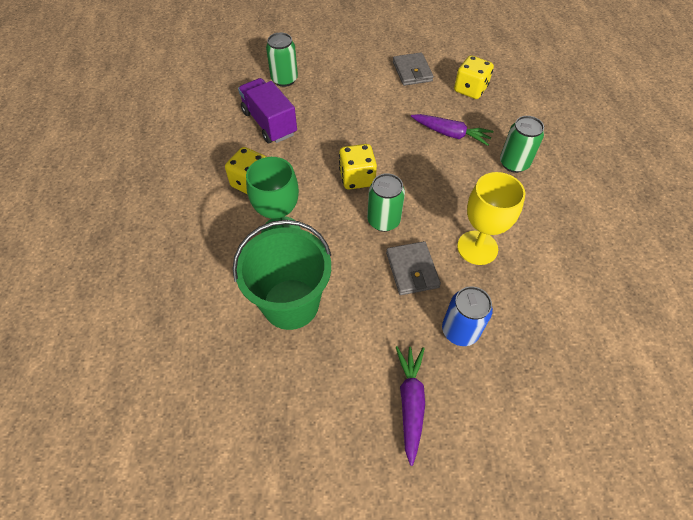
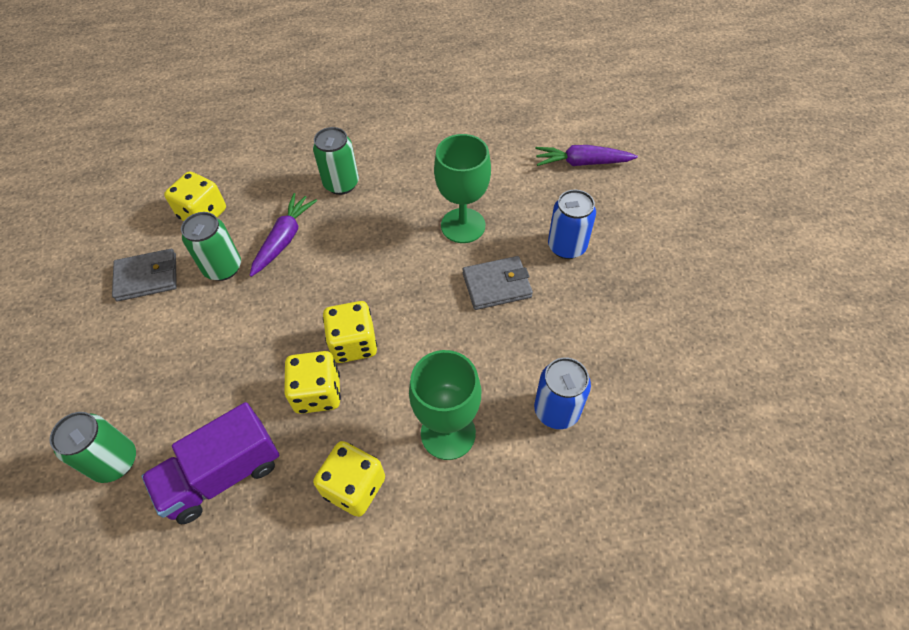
camera: 90 degrees left, 0 degrees up
(291, 304) = (556, 410): green bucket -> blue can
(319, 161) = (318, 393): none -> yellow dice
(383, 221) = (426, 313): green can -> green can (223, 268)
(410, 402) = (651, 290): purple carrot -> purple carrot (582, 163)
(477, 247) = (463, 225): yellow goblet -> green goblet

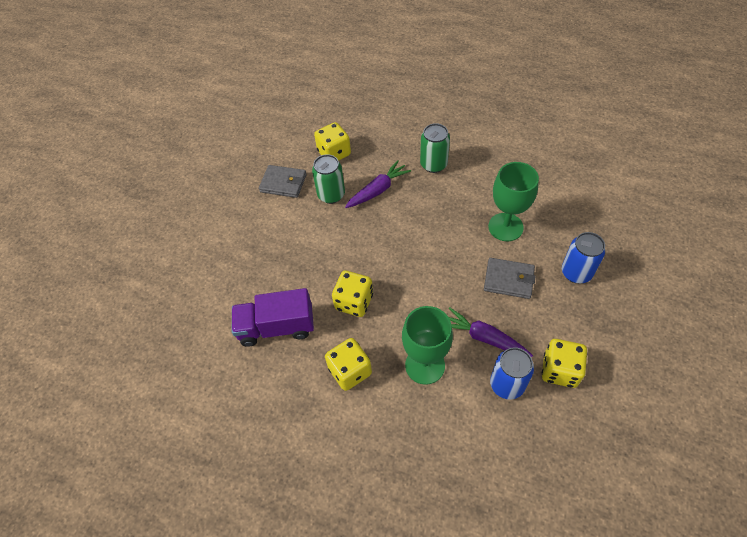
camera: 30 degrees right, 0 degrees up
(115, 461) = (221, 291): green can -> none
(353, 344) = (391, 279): yellow dice -> yellow dice (559, 370)
(582, 163) = (623, 213): purple carrot -> purple carrot (484, 338)

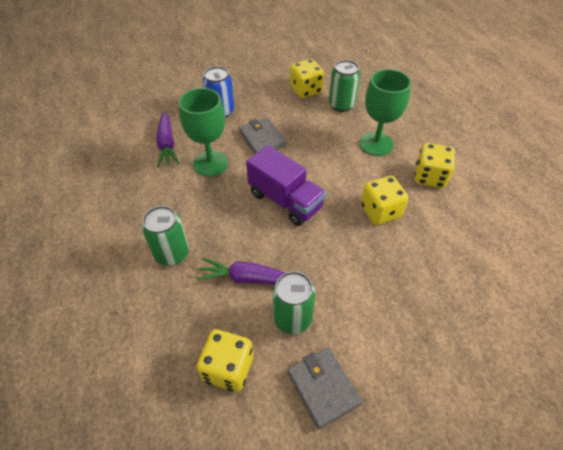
camera: 135 degrees left, 5 degrees down
(276, 327) = (462, 246): purple truck -> purple truck (285, 200)
(484, 338) = (322, 128): purple carrot -> purple carrot (167, 144)
(507, 384) = (341, 105): blue can -> green can

